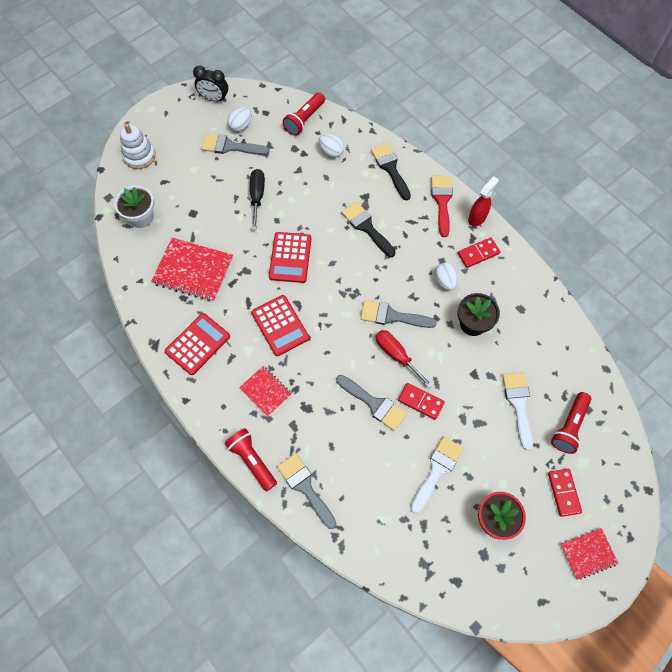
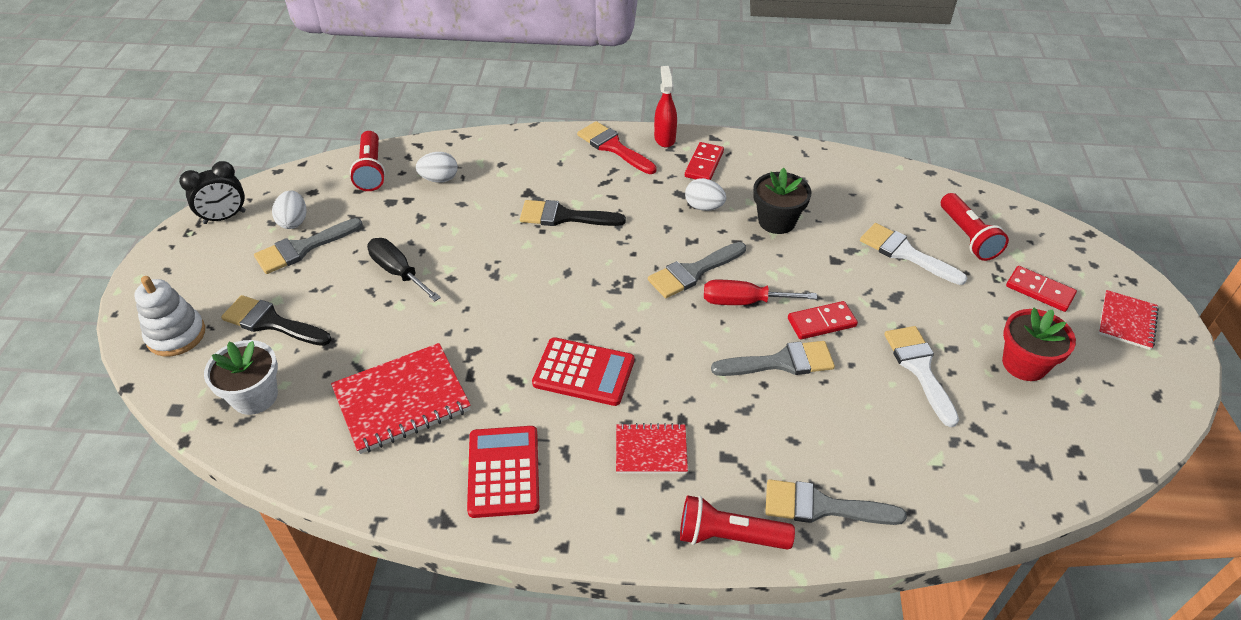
camera: 45 degrees left, 20 degrees down
(290, 257) = (512, 300): red calculator -> none
(390, 168) = (524, 154): black brush -> black brush (271, 322)

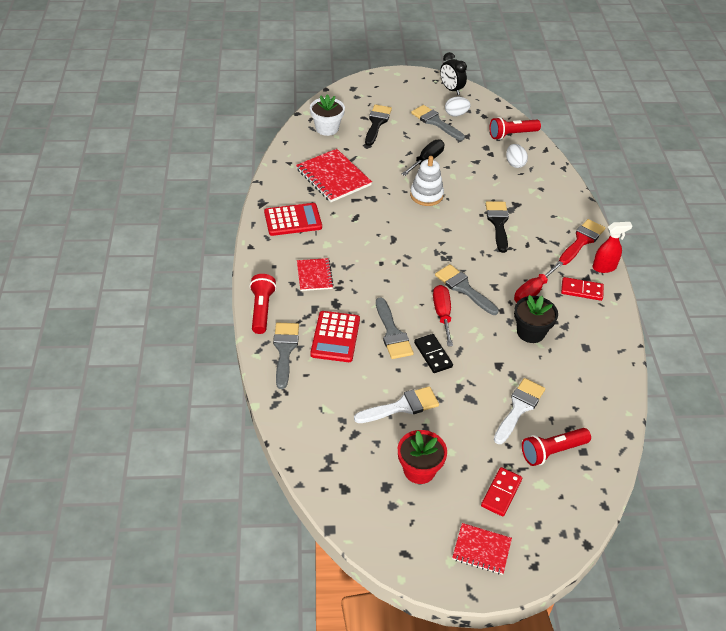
camera: 80 degrees right, 0 degrees up
(176, 335) = (361, 95): white stacking toy -> white stacking toy (426, 195)
(584, 372) = (366, 244): red calculator -> red calculator (335, 337)
(704, 207) = (532, 292): white egg -> red screwdriver
(821, 322) = (433, 355): red domino -> black domino

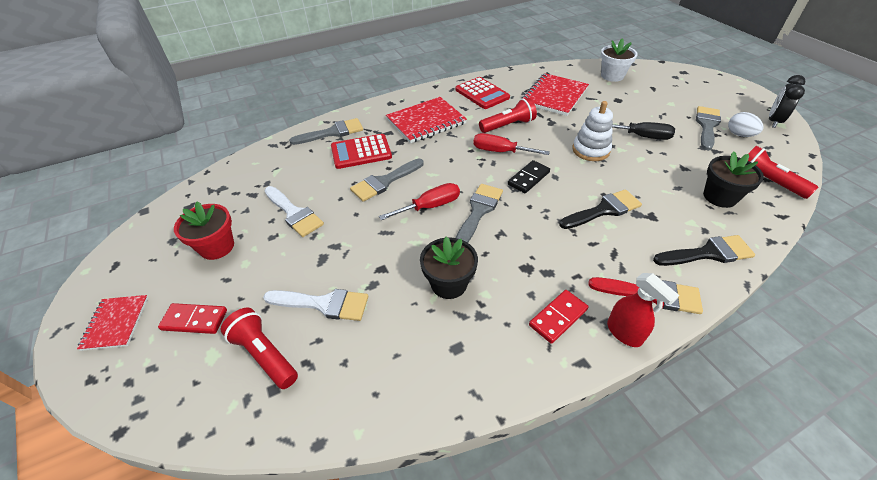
camera: 70 degrees right, 0 degrees up
(262, 309) = (370, 110): red flashlight -> red flashlight (508, 125)
(314, 275) = (426, 121): red notebook -> red notebook, size x1.71
(377, 123) = (655, 96): black brush -> black brush (708, 253)
(433, 355) = (370, 215): black domino -> black domino (528, 178)
(514, 164) = (719, 197): white egg -> black flower pot
(532, 292) = (517, 268): red screwdriver -> red screwdriver (500, 151)
(581, 290) = (558, 317): red domino -> red domino turned 60 degrees clockwise

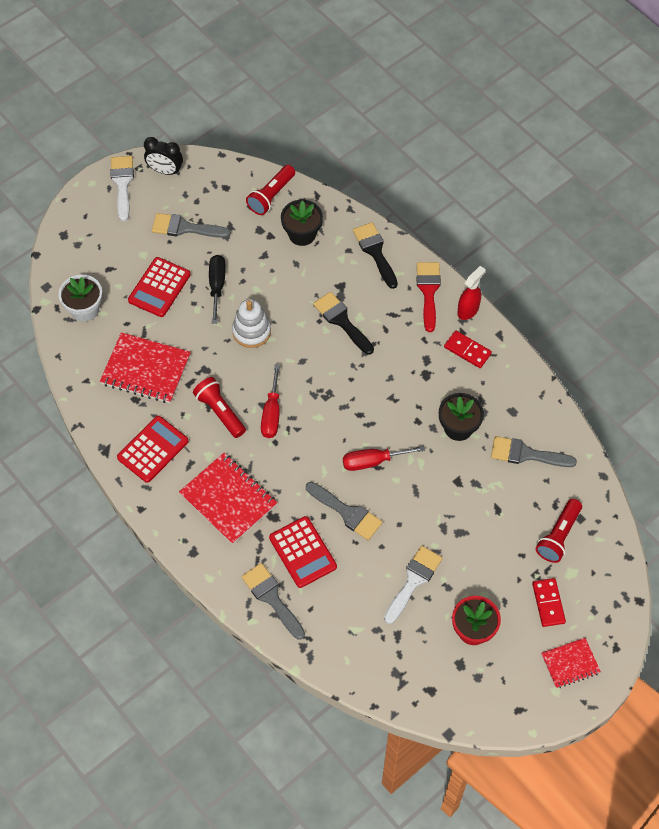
camera: 105 degrees left, 15 degrees up
(324, 304) = (504, 513): white brush -> white brush (122, 183)
(430, 206) = (372, 461): red screwdriver -> red screwdriver turned 60 degrees counterclockwise
(479, 211) = (368, 419): grey brush -> grey brush (526, 454)
(528, 178) = (311, 383): black domino -> none
(636, 108) = (159, 287): none -> red calculator
(739, 134) = (197, 203): white egg -> none

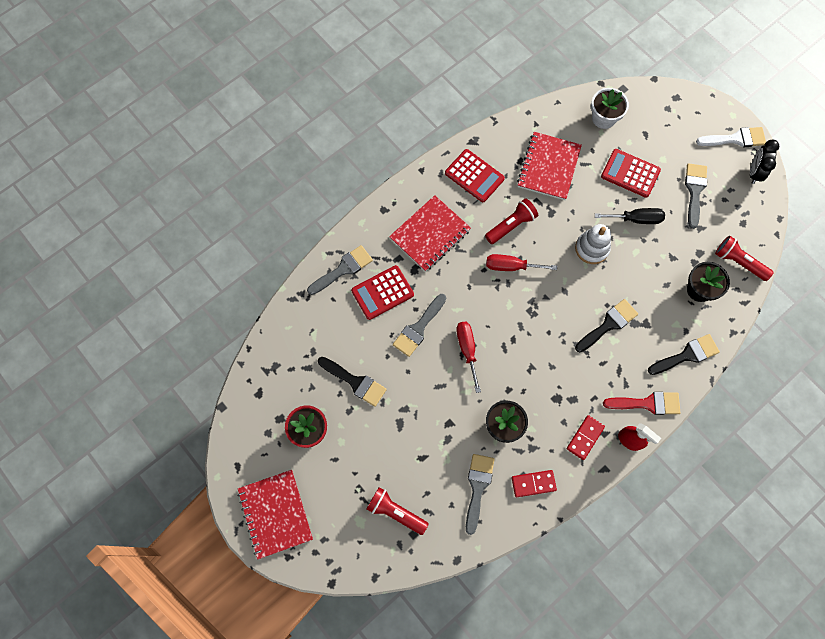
camera: 90 degrees right, 10 degrees up
(413, 580) = (355, 382): white brush -> black brush
(548, 603) = (331, 498): red domino -> red domino (533, 483)
(570, 663) = (275, 514): red notebook -> red notebook, size x1.71

